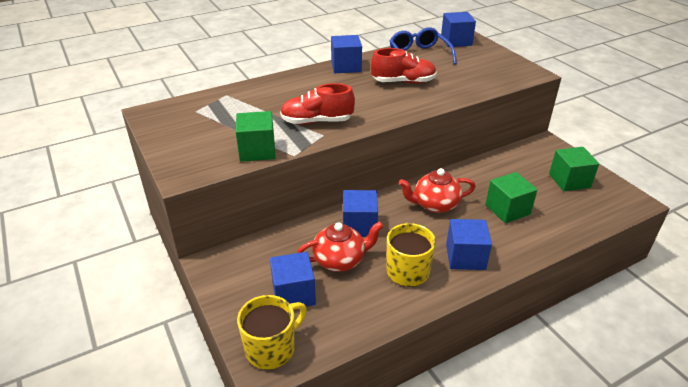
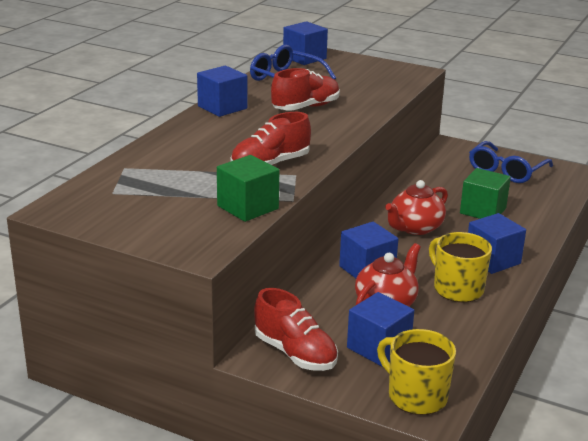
camera: 35 degrees left, 10 degrees down
(236, 272) = (295, 353): none -> red shoe
(272, 348) = (415, 396): yellow mug -> yellow mug turned 60 degrees counterclockwise
(569, 181) = (506, 171): green cube -> blue glasses

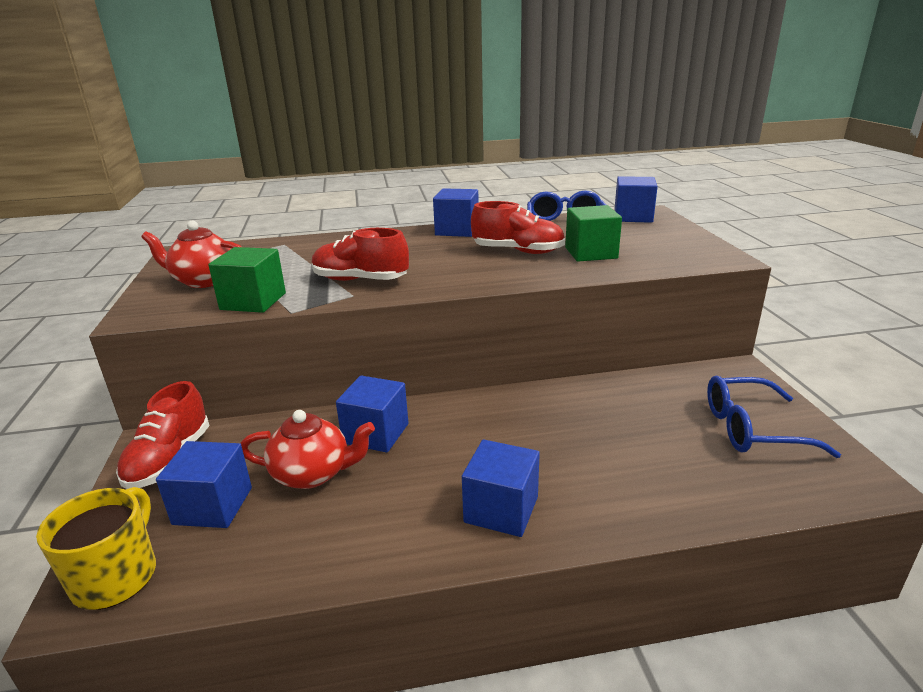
camera: 55 degrees right, 0 degrees up
(415, 228) = (505, 425): red teapot -> red teapot (204, 281)
(457, 289) = (396, 509): yellow mug -> none
(483, 211) = (617, 452): green cube -> green cube (591, 253)

